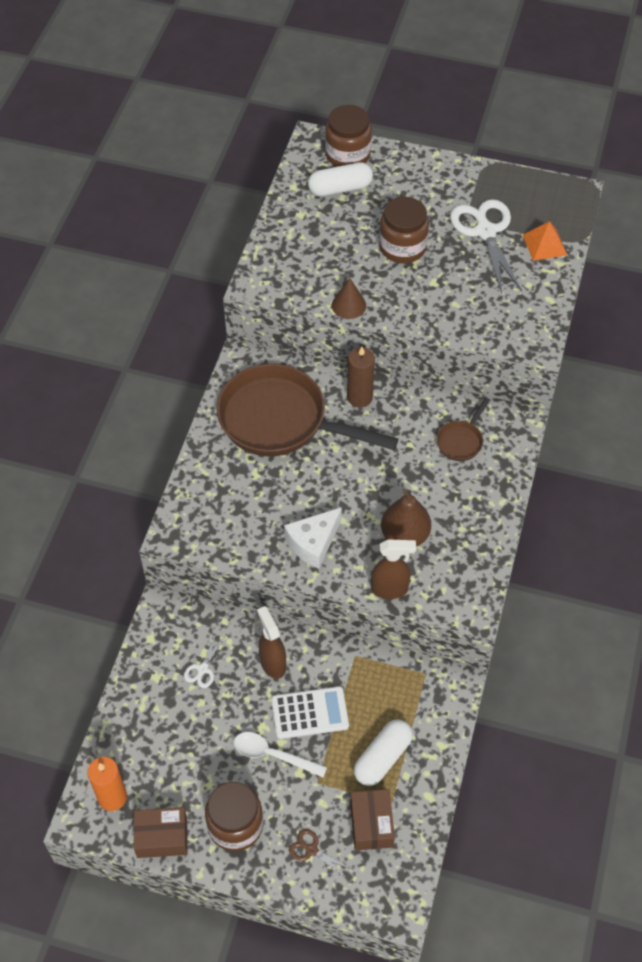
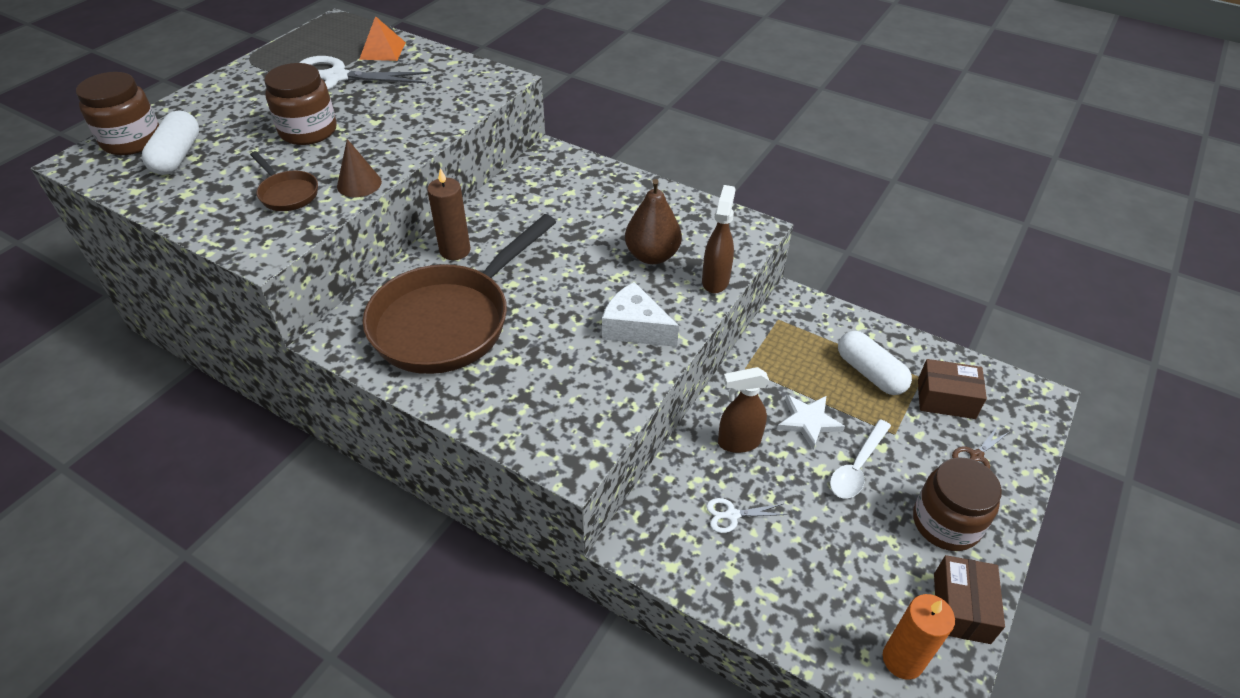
camera: 75 degrees left, 10 degrees down
(202, 669) = (731, 515): white scissors -> white scissors turned 135 degrees clockwise
(310, 713) = (808, 422): white calculator -> white star
(313, 543) = (635, 328): white cheese -> white cheese turned 150 degrees clockwise
(461, 441) = (553, 193): brown pan -> brown pan (287, 193)

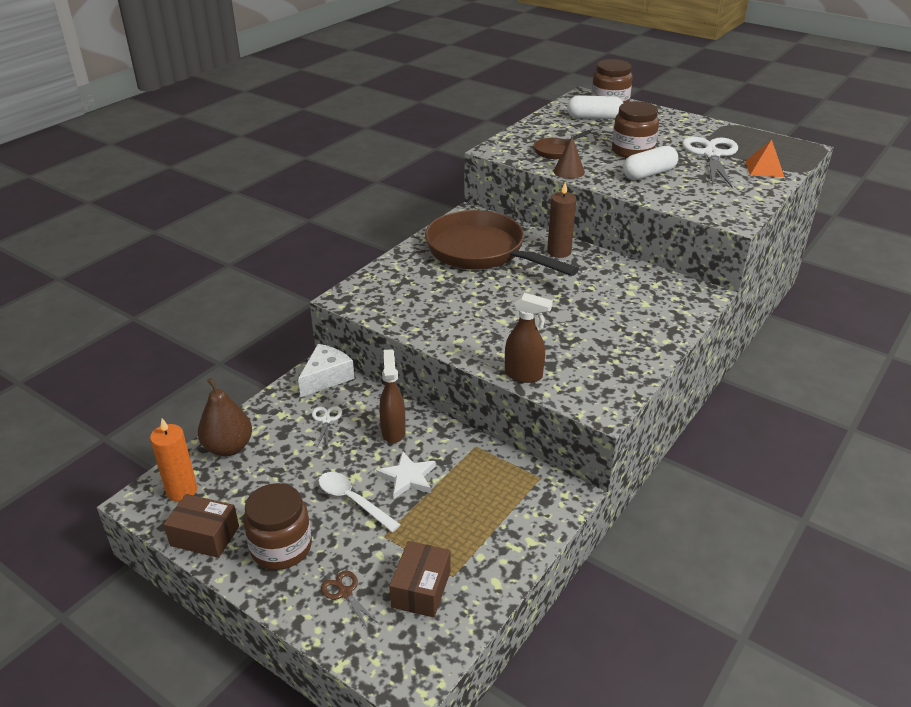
camera: 95 degrees right, 10 degrees down
(635, 328) = (467, 329): white cheese -> white cheese (326, 377)
(652, 255) = (557, 342): brown pear -> brown pear (228, 447)
(870, 373) = (462, 534): white capsule -> white capsule (649, 174)

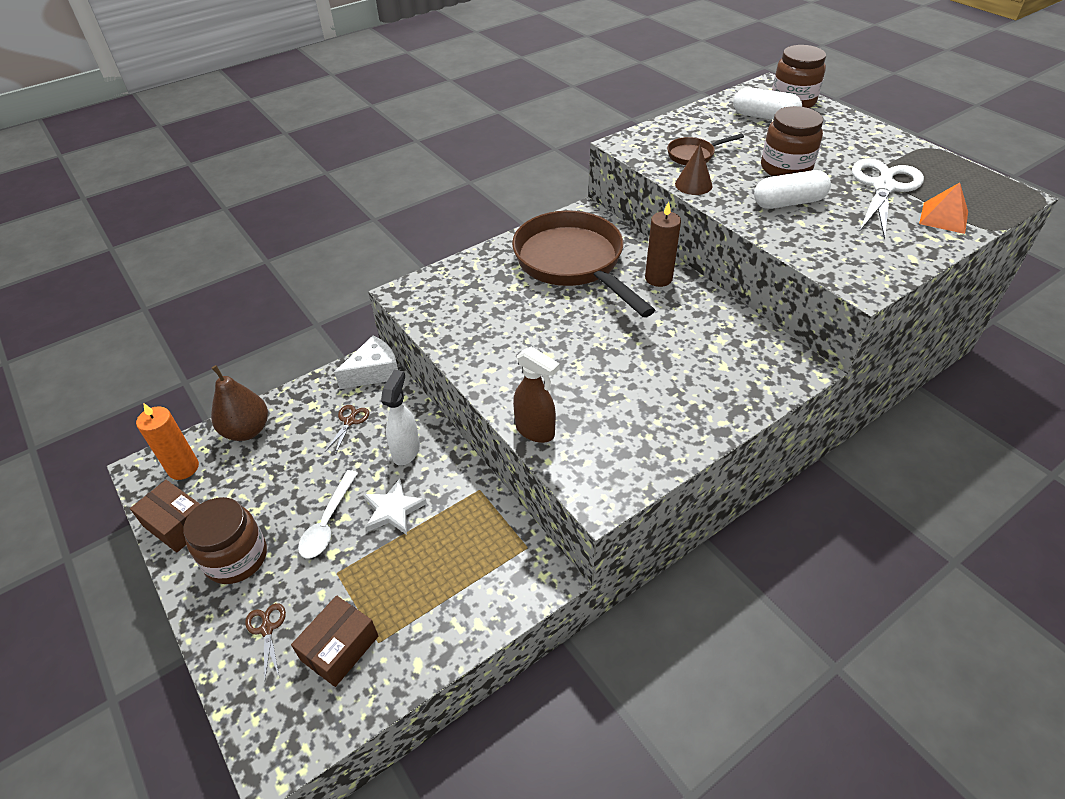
camera: 20 degrees right, 10 degrees up
(326, 420) = (350, 421): white scissors -> brown scissors
(353, 500) = (328, 522): white spoon -> white spoon turned 135 degrees counterclockwise
(393, 431) = (406, 451): brown spray bottle -> white spray bottle

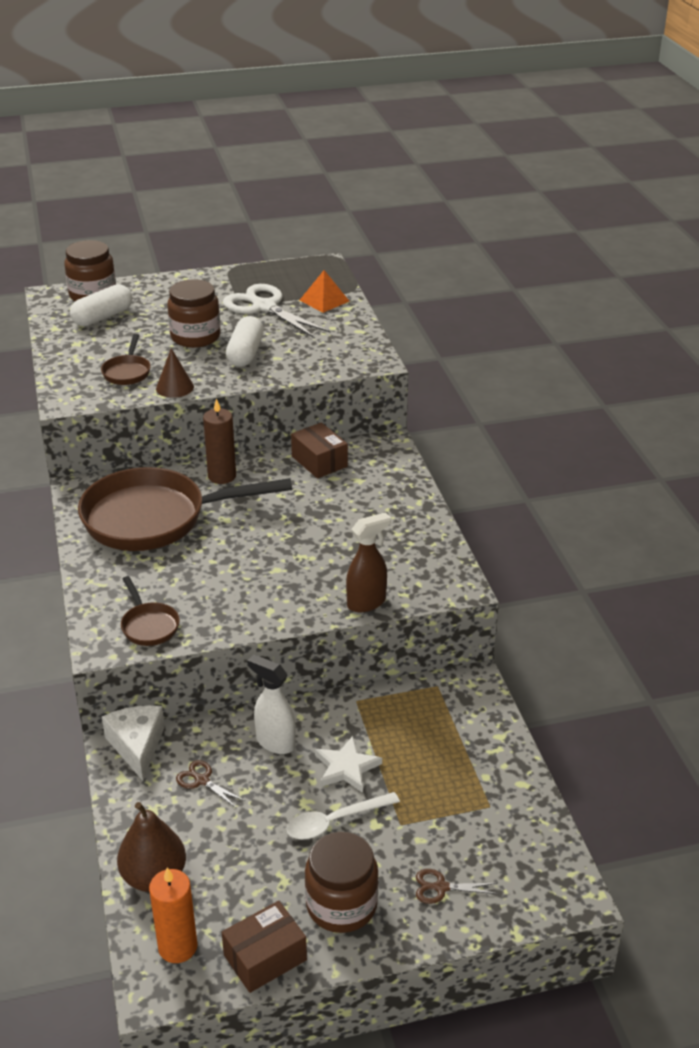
camera: 70 degrees left, 10 degrees down
(328, 522) = (335, 821): white spoon -> white spoon turned 120 degrees clockwise
(340, 648) = (485, 834): brown box -> brown box (319, 461)
(438, 308) = (149, 625): none -> brown pan

